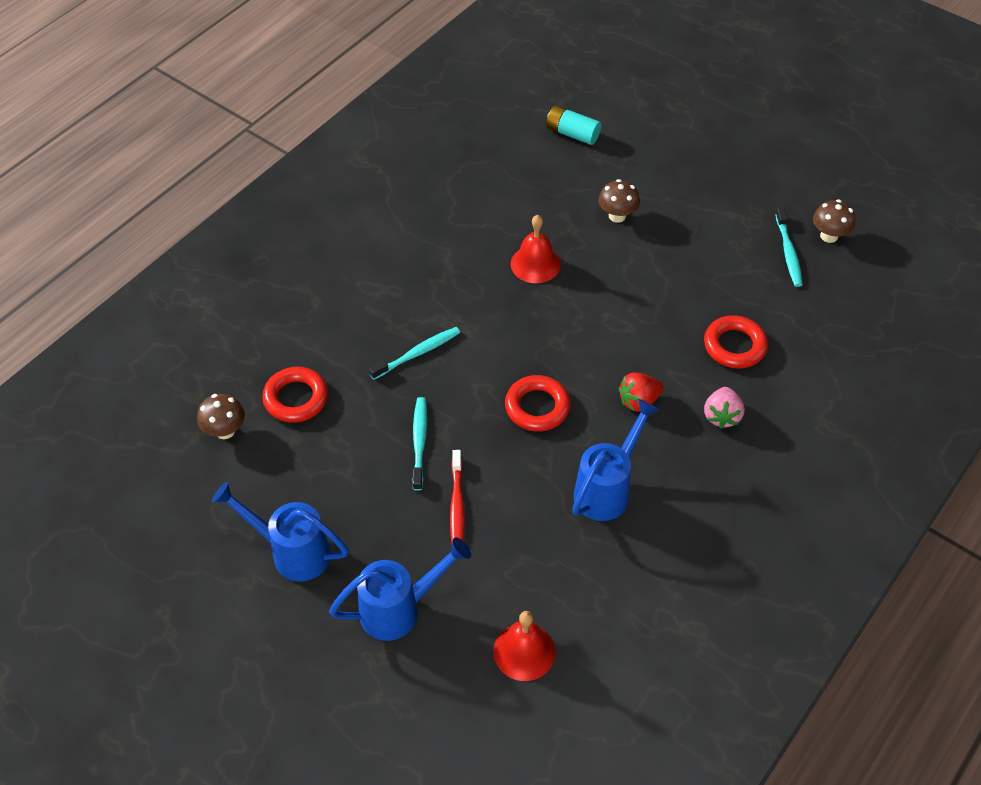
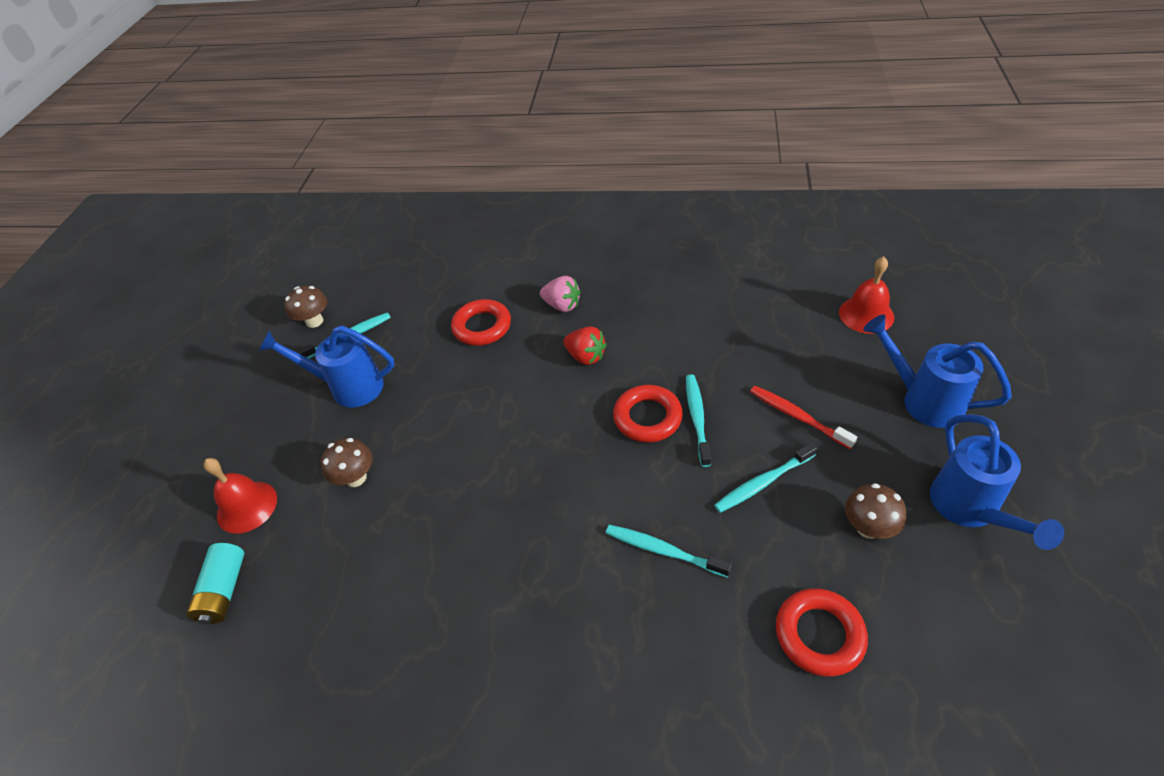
camera: 115 degrees left, 5 degrees down
(225, 431) = (928, 683): brown mushroom -> brown mushroom (868, 528)
(457, 506) = (797, 417): red toothbrush -> red toothbrush turned 105 degrees counterclockwise
(510, 438) = (697, 418): none -> turquoise toothbrush
(535, 264) = (467, 513): red bell -> red bell (247, 506)
(607, 489) = (688, 336): blue watering can -> blue watering can (348, 387)
(721, 416) = (562, 305): pink strawberry -> pink strawberry turned 45 degrees clockwise

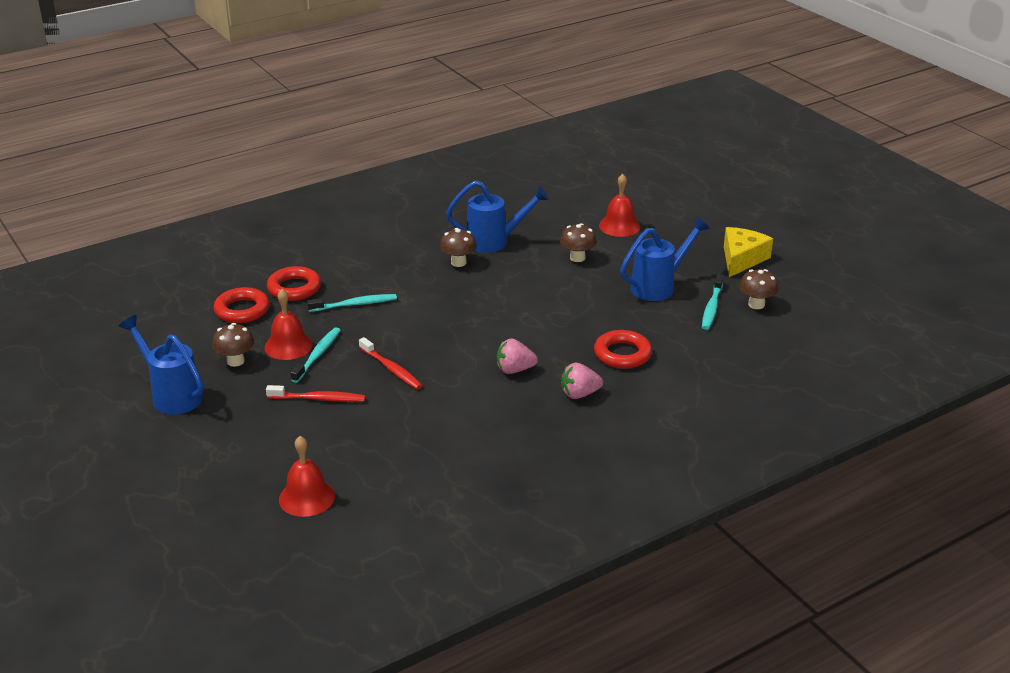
camera: 135 degrees right, 15 degrees down
(224, 590) = (575, 204): turquoise battery -> none
(236, 379) = (741, 259): none -> yellow cheese
(478, 557) = (458, 262): none -> brown mushroom
(586, 356) = (514, 370): red strawberry -> pink strawberry
(647, 417) = (427, 355): red ring -> red ring (294, 288)
(697, 418) = (391, 369): turquoise toothbrush -> red toothbrush
(789, 519) = (288, 346): none -> red bell
(922, 400) = (228, 448): blue watering can -> blue watering can (495, 242)

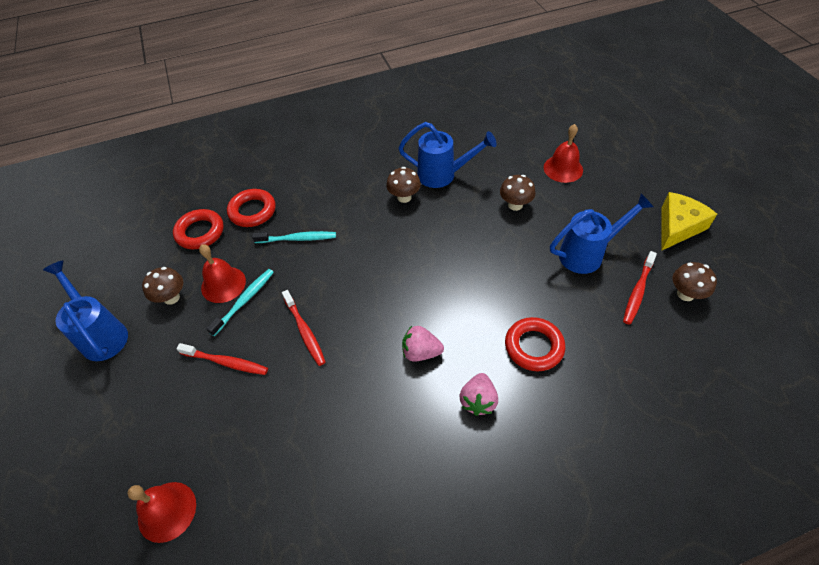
camera: 15 degrees right, 20 degrees up
(579, 394) = (478, 401): pink strawberry -> pink strawberry turned 75 degrees counterclockwise
(712, 307) = (638, 291): turquoise toothbrush -> red toothbrush

